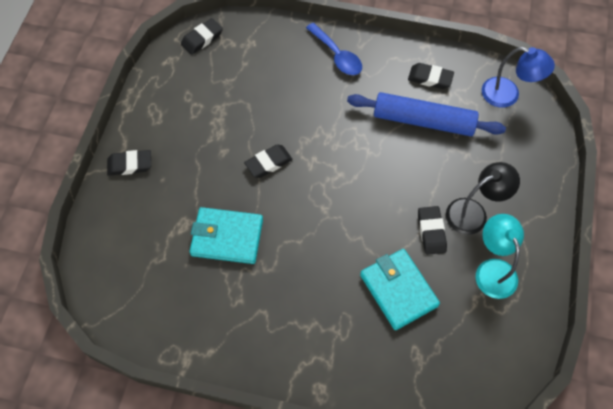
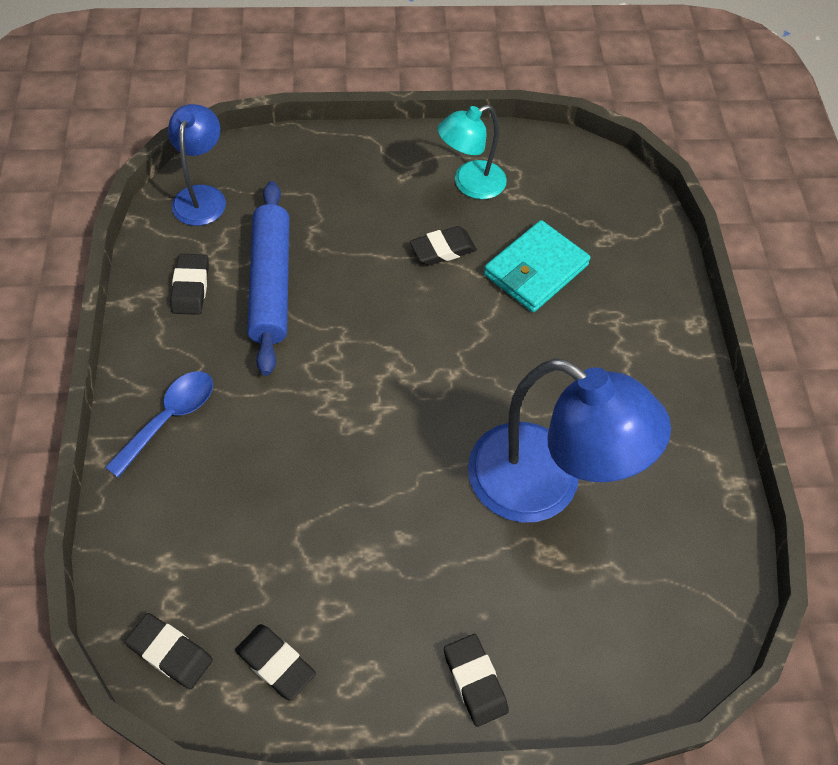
camera: 110 degrees left, 5 degrees down
(227, 237) = (545, 486): turquoise wallet -> blue lamp
(268, 163) = (402, 465): black eraser -> black eraser (275, 663)
(474, 212) = (399, 211): black lamp -> none

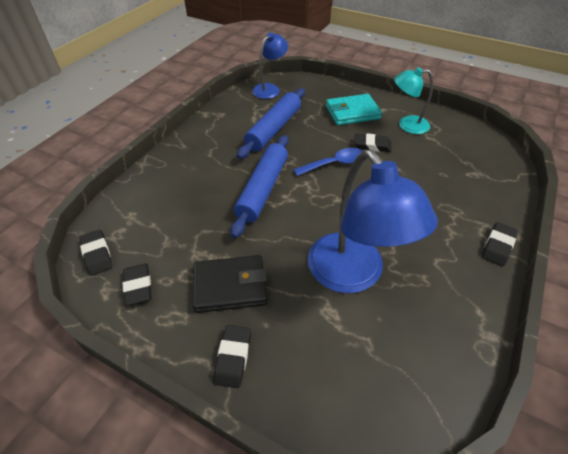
camera: 35 degrees right, 10 degrees down
(170, 418) = (184, 161): blue spoon -> blue spoon (334, 164)
(191, 287) = (237, 118): black eraser -> black eraser (498, 246)
(335, 410) = (263, 189): none -> blue rolling pin
(401, 590) = (230, 286): none -> black wallet
(536, 270) = (420, 172): turquoise wallet -> turquoise wallet (352, 112)

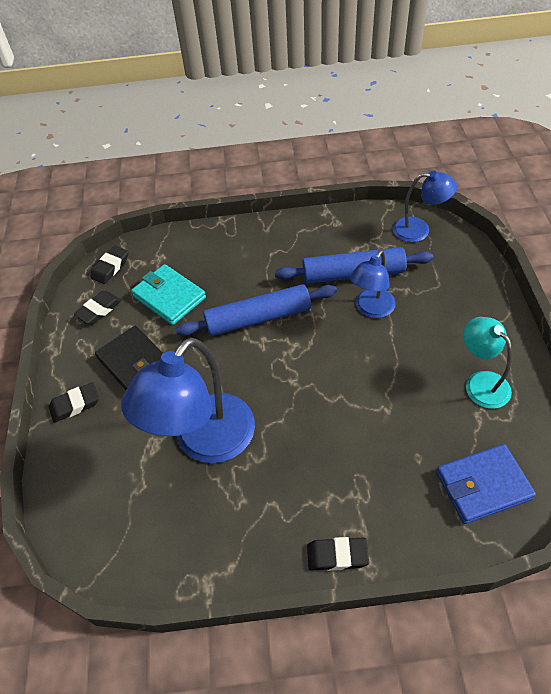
camera: 60 degrees right, 5 degrees up
(311, 136) = (371, 309): none -> blue lamp
(334, 164) = (344, 351): blue spoon -> none
(352, 112) = (451, 320): turquoise wallet -> turquoise wallet (169, 297)
(372, 145) = (406, 368): black eraser -> none
(479, 159) = (483, 485): none -> blue wallet

